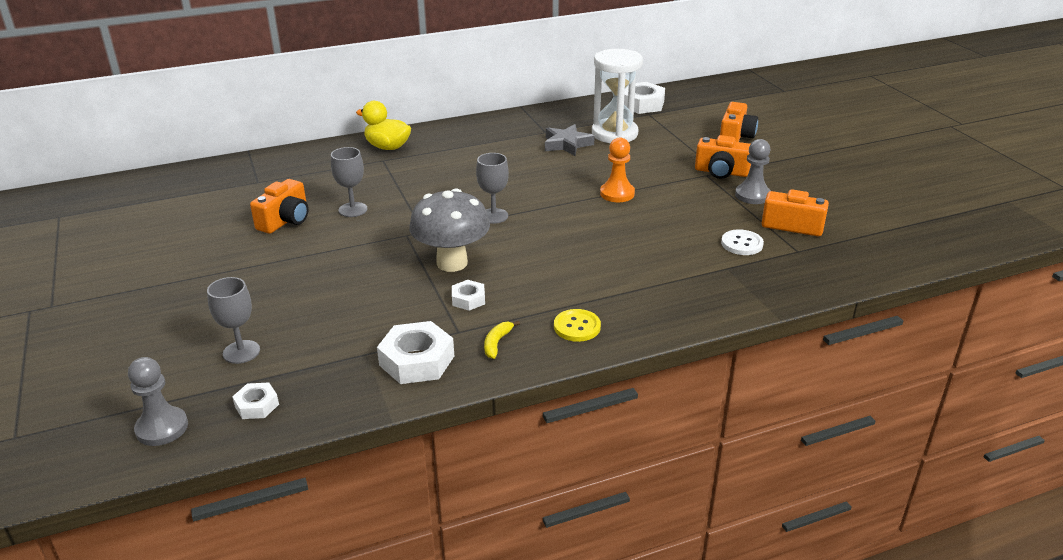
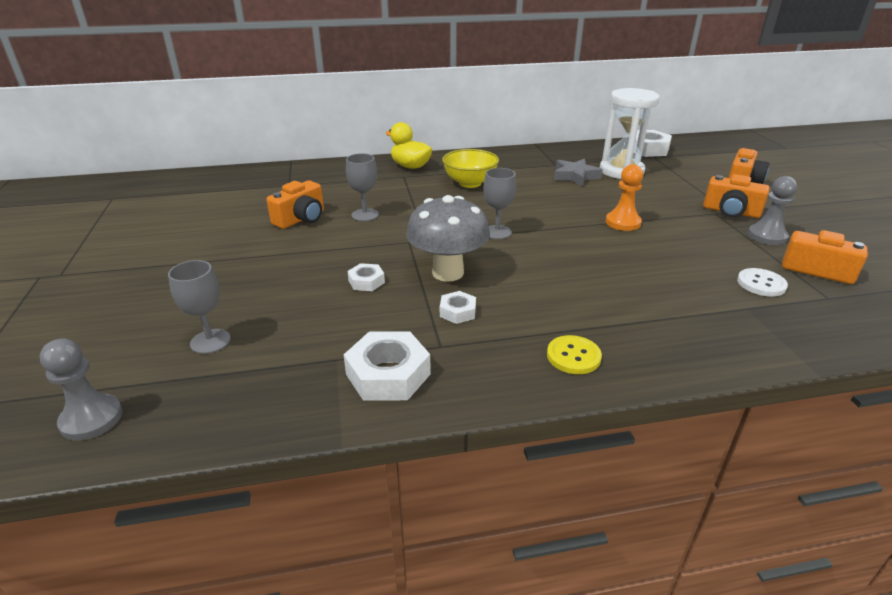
camera: 10 degrees right, 0 degrees up
(257, 405) = (201, 405): white nut -> white nut (366, 281)
(456, 162) = (470, 183): none -> yellow bowl
(497, 343) = (480, 364): yellow banana -> none

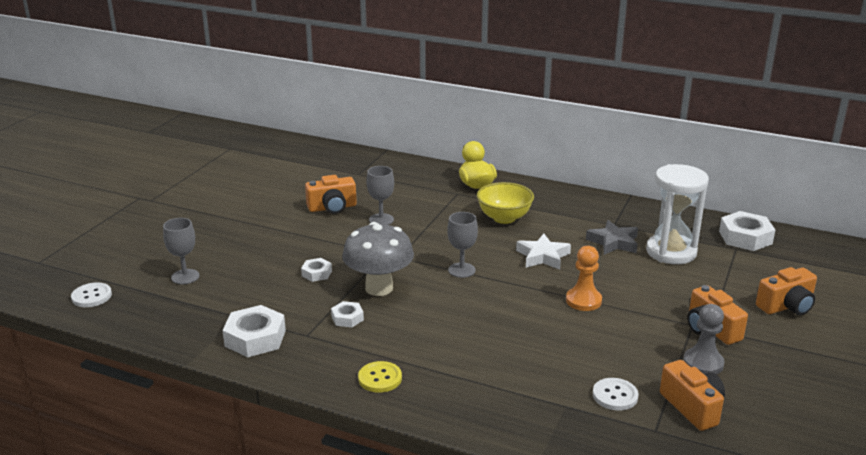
camera: 35 degrees right, 5 degrees down
(91, 419) = (91, 296): grey pawn -> white button
(542, 201) = (543, 256): none -> white star

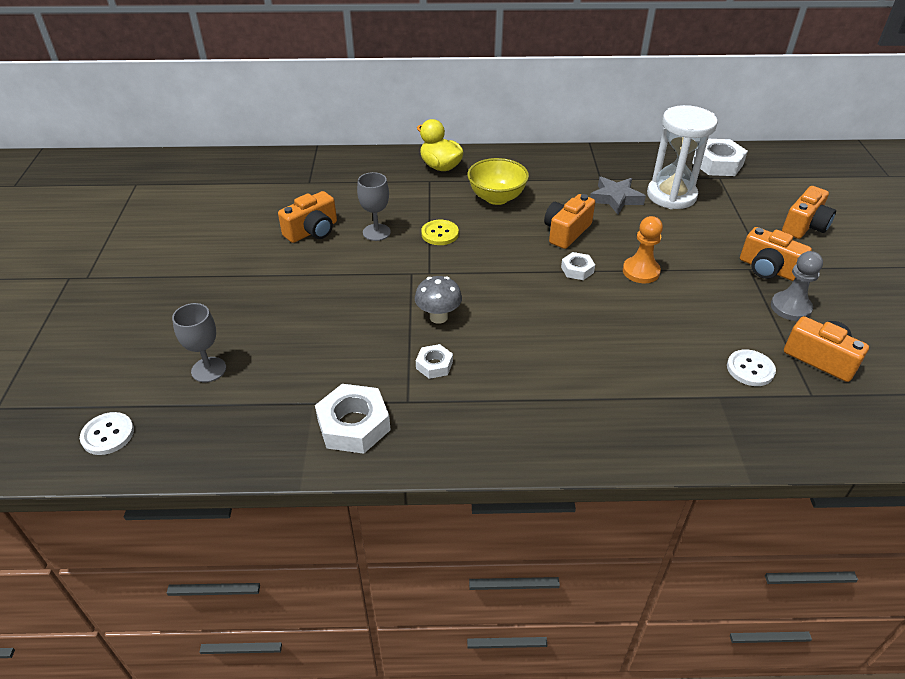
camera: 25 degrees left, 15 degrees up
(317, 273) = (358, 319): white nut -> white nut (577, 270)
(379, 288) = (438, 317): grey mushroom -> grey mushroom, size x0.59
(380, 378) = (525, 429): yellow button -> yellow button (440, 234)
(461, 270) = (503, 270): grey goblet -> none
(543, 256) = (566, 232): white star -> orange camera

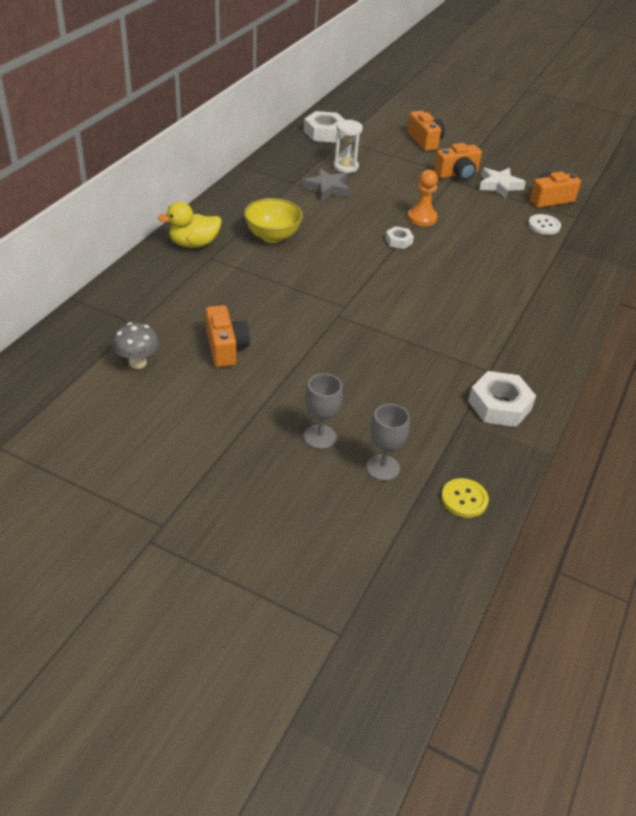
camera: 65 degrees left, 0 degrees up
(108, 435) = (429, 553): white button -> none
(376, 232) = (263, 313): grey goblet -> grey goblet (320, 437)
(434, 365) = (459, 344): white nut -> none
(438, 317) = (405, 322): grey mushroom -> grey mushroom (137, 362)
(440, 234) = (296, 282): yellow button -> yellow button (464, 499)
(566, 232) = (349, 226): orange camera -> none
(671, 195) = (345, 167): white hourglass -> white hourglass, size x0.61
(790, 307) = (499, 186): grey pawn -> white star

